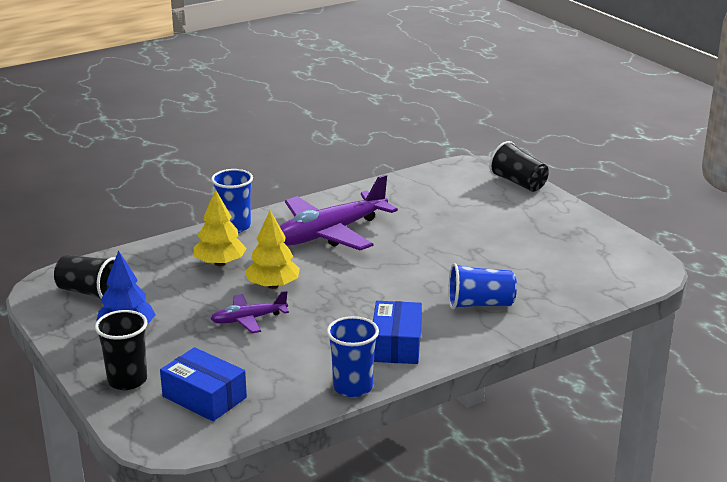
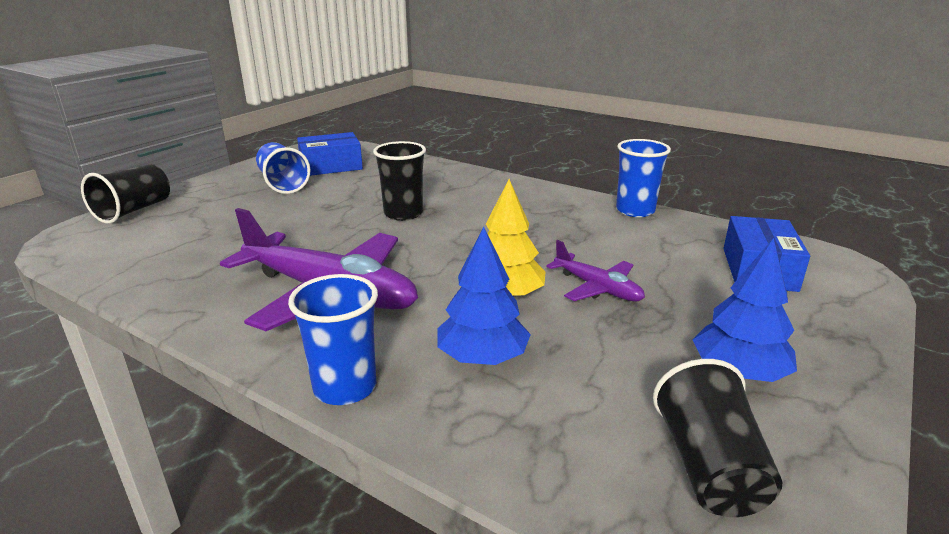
camera: 115 degrees left, 0 degrees up
(127, 380) = (818, 325): black cup -> black cup (403, 214)
(220, 263) = (482, 357): yellow tree -> blue tree
(396, 345) = (548, 207): blue box -> blue box (331, 166)
(480, 304) = (441, 189): blue cup -> blue cup (283, 184)

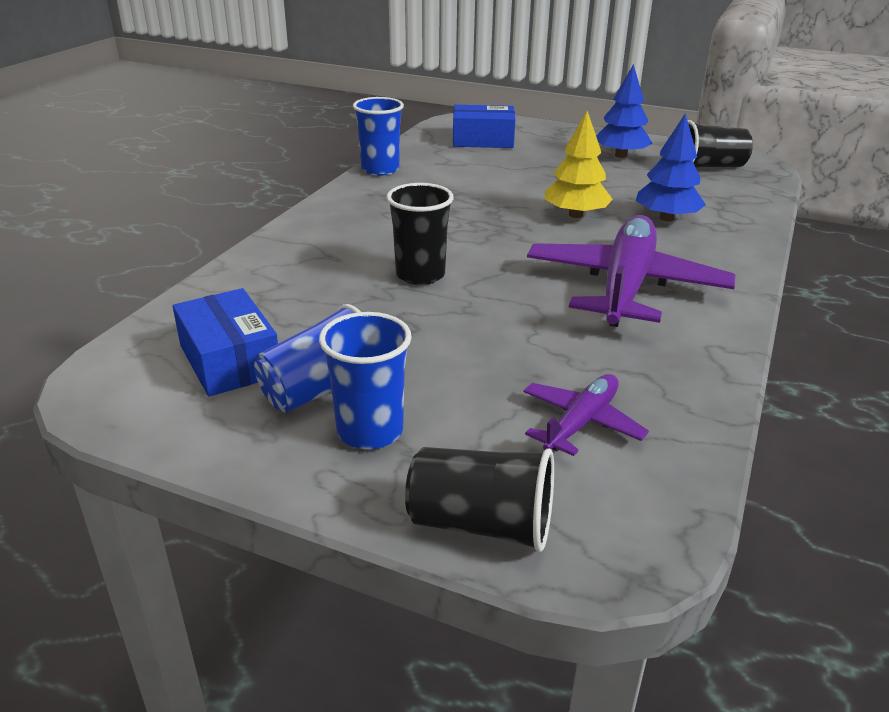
camera: 100 degrees left, 5 degrees up
(345, 387) = (742, 258): blue cup -> blue cup (370, 431)
(597, 288) = (543, 185): purple plane -> purple plane (581, 423)

